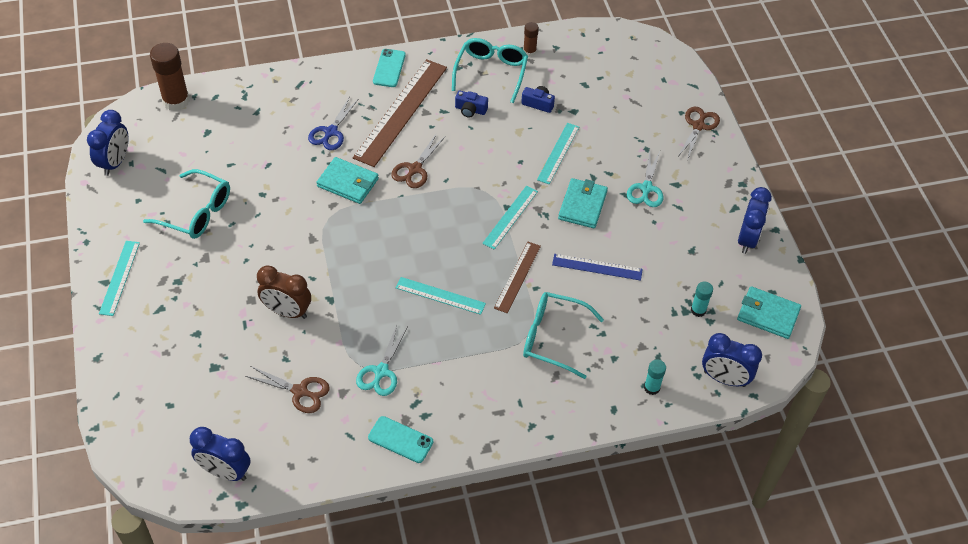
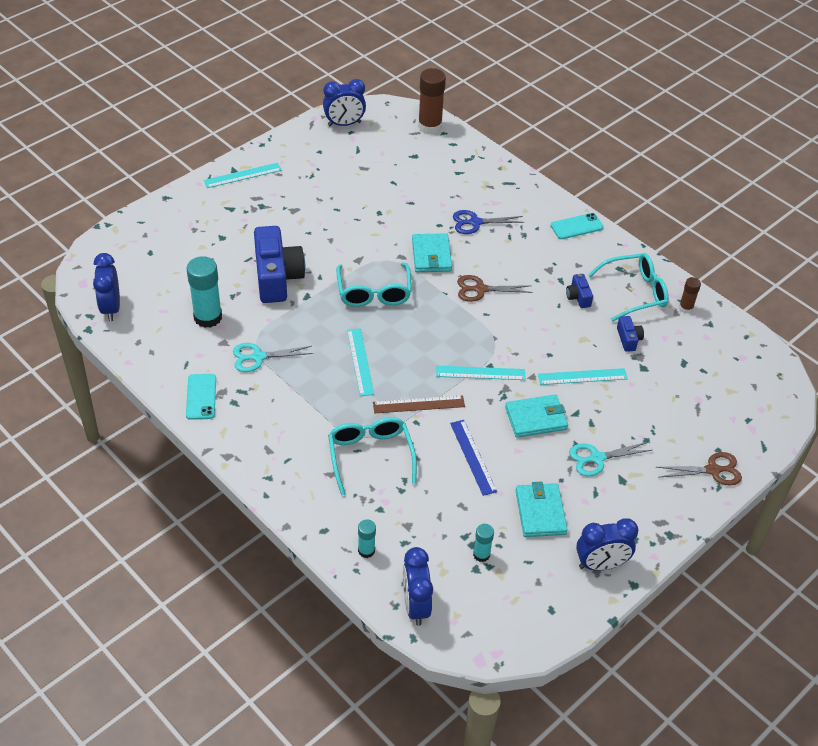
camera: 60 degrees right, 5 degrees down
(196, 212) = (332, 186): turquoise glasses -> turquoise glasses (374, 292)
(287, 311) = (277, 277): brown clock -> blue camera
(300, 391) = (208, 317): brown scissors -> turquoise glue stick
(401, 112) = (535, 254): brown ruler -> none
(768, 314) = (519, 615): turquoise wallet -> turquoise wallet (540, 512)

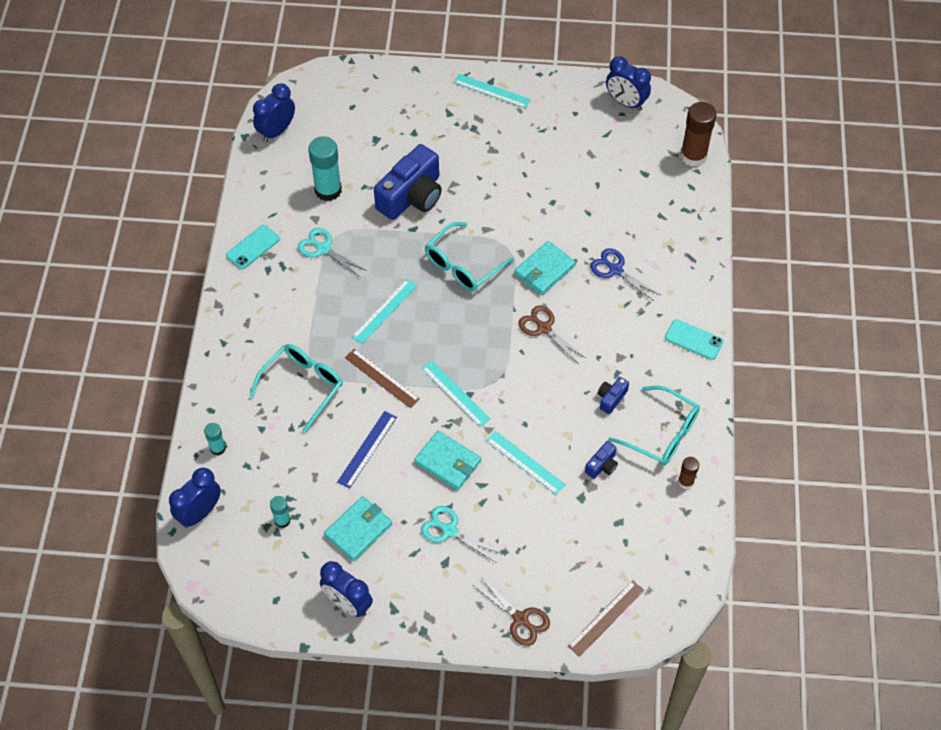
camera: 50 degrees right, 10 degrees up
(756, 423) = (606, 618): none -> brown ruler

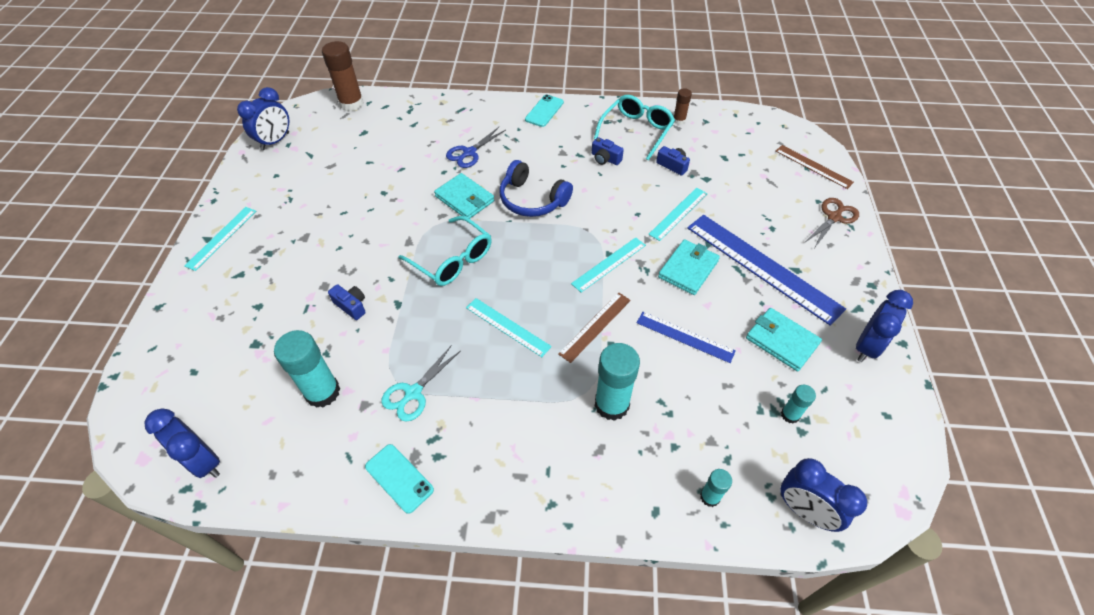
camera: 90 degrees left, 5 degrees down
(302, 386) = (611, 404): turquoise glasses -> turquoise glue stick
(412, 196) = (351, 306): blue camera -> blue camera, size x0.44
(449, 530) = (762, 267): turquoise scissors -> blue ruler
(544, 328) = (532, 200): brown scissors -> blue headphones

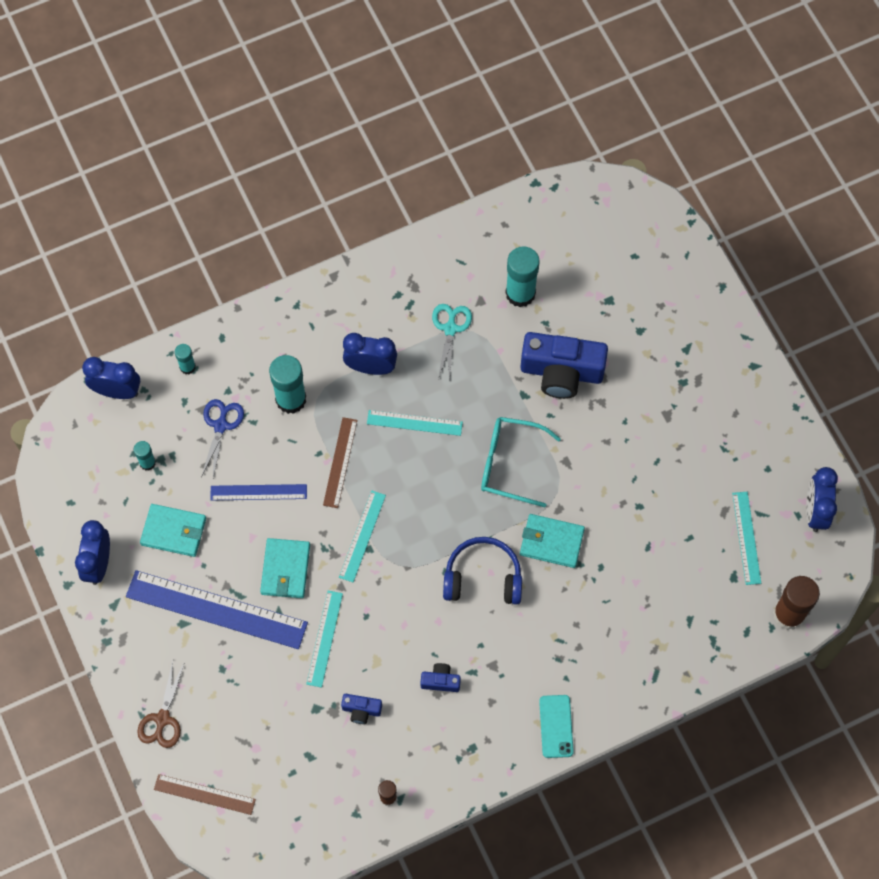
camera: 150 degrees right, 15 degrees up
(204, 461) = (559, 207): blue clock -> blue clock (371, 367)
(221, 238) = (742, 373): turquoise ruler -> turquoise ruler (746, 538)
(351, 306) = (561, 372): blue camera -> blue camera, size x2.25
(399, 478) = (414, 267): turquoise phone -> none
(469, 153) = (593, 609): blue scissors -> blue scissors (220, 426)
(636, 131) = (429, 748): turquoise glasses -> none

